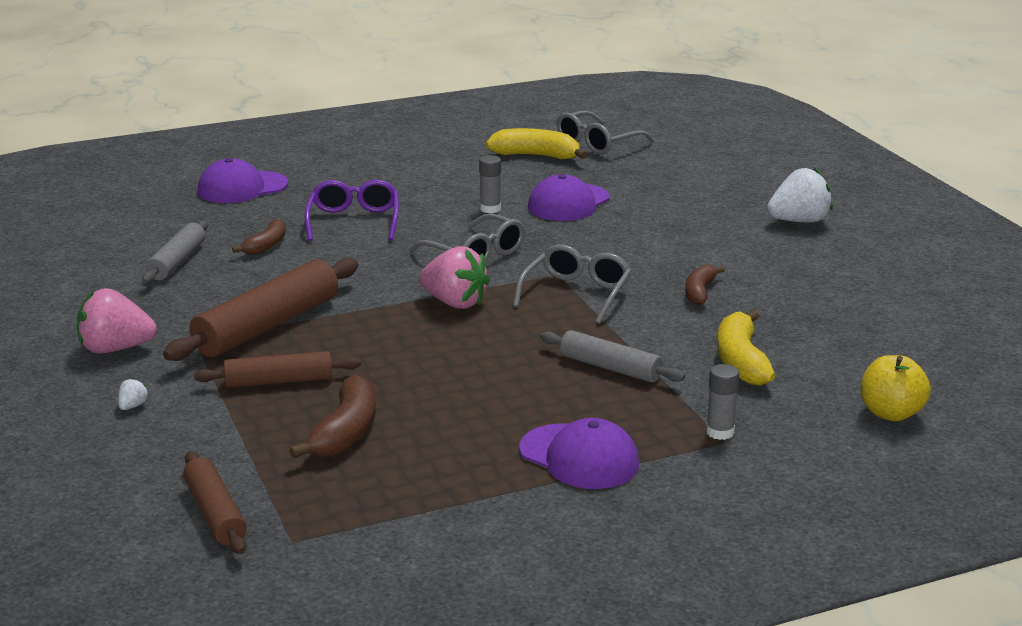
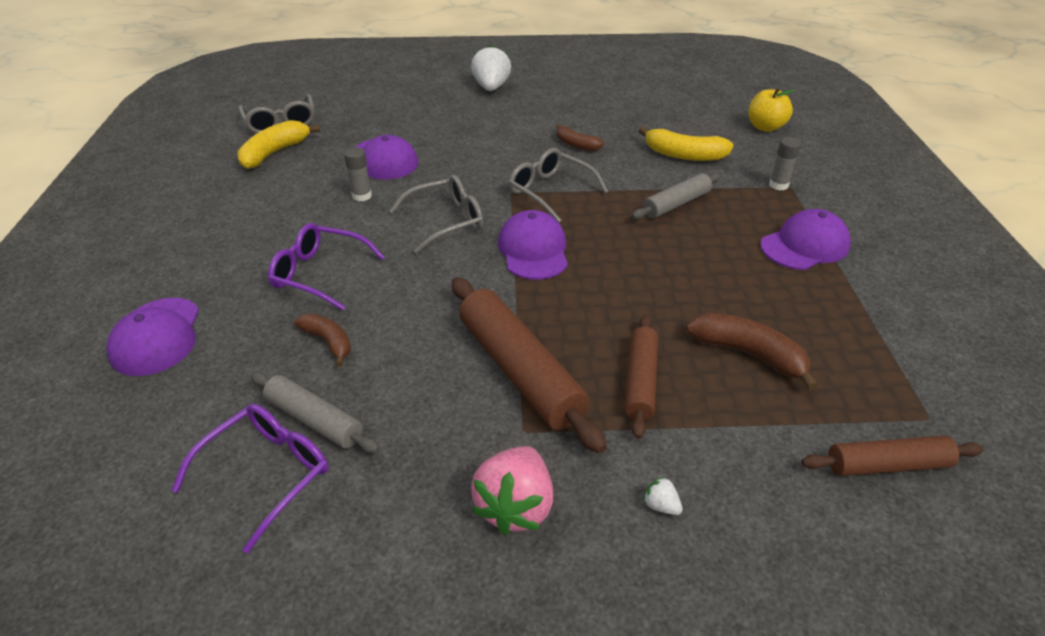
camera: 70 degrees left, 15 degrees up
(120, 259) = (267, 474): none -> purple glasses
(455, 303) = (533, 250): pink strawberry -> purple cap

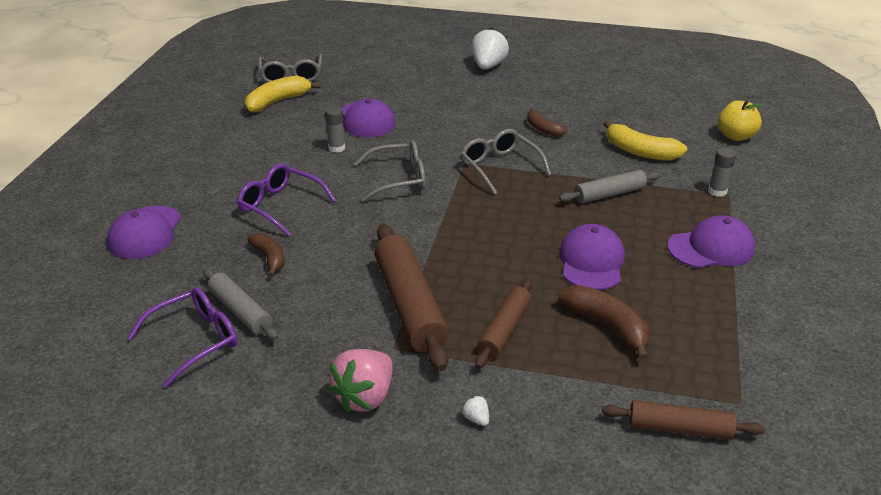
camera: 15 degrees right, 5 degrees down
(533, 250) = (462, 214): purple cap -> purple cap (591, 262)

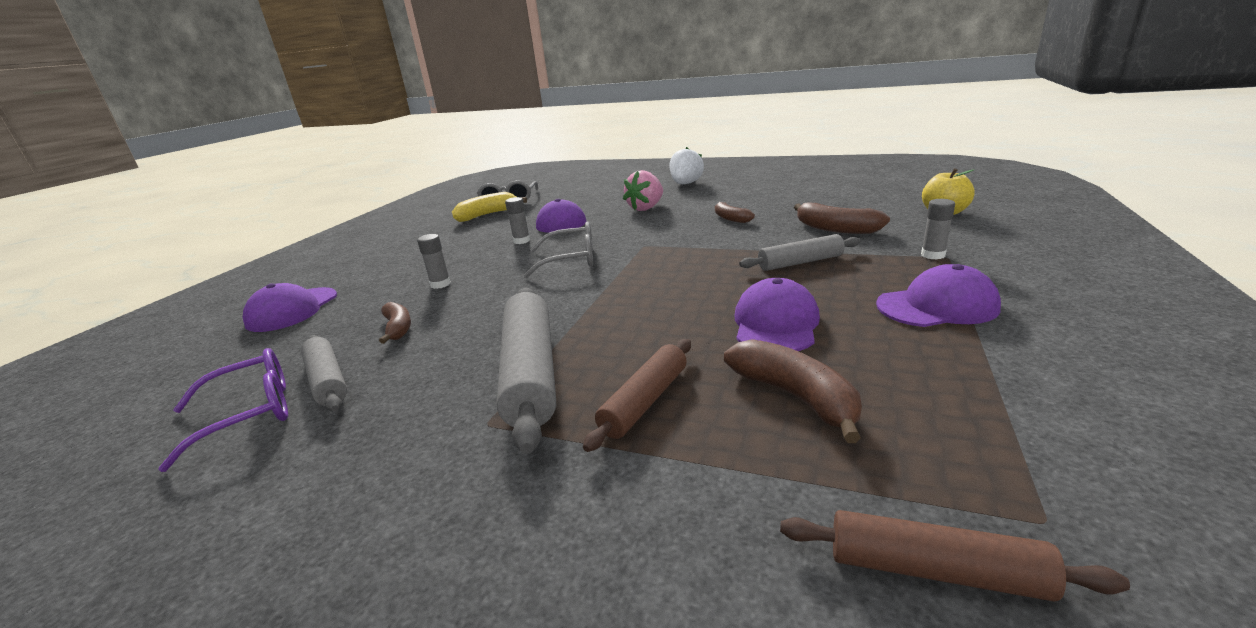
camera: 10 degrees right, 10 degrees down
(280, 206) = (440, 284): purple glasses -> grey glue stick
(365, 397) = (411, 492): pink strawberry -> pink strawberry (646, 208)
(410, 305) = (531, 372): brown rolling pin -> grey rolling pin
(476, 419) = (564, 535): white strawberry -> none
(500, 167) = (680, 247): grey glasses -> none
(640, 152) = (835, 229): yellow banana -> brown banana

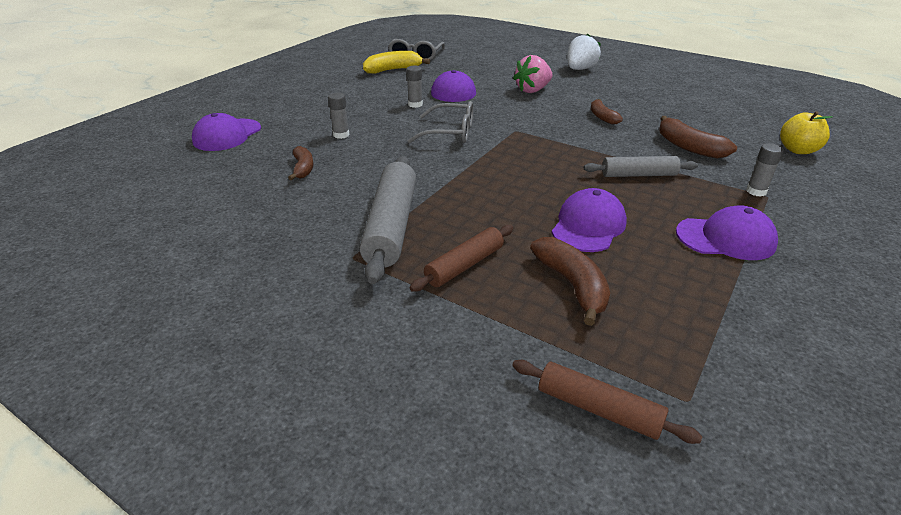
camera: 10 degrees right, 10 degrees up
(250, 413) = (196, 215): purple glasses -> none
(327, 381) = (249, 201): grey rolling pin -> none

